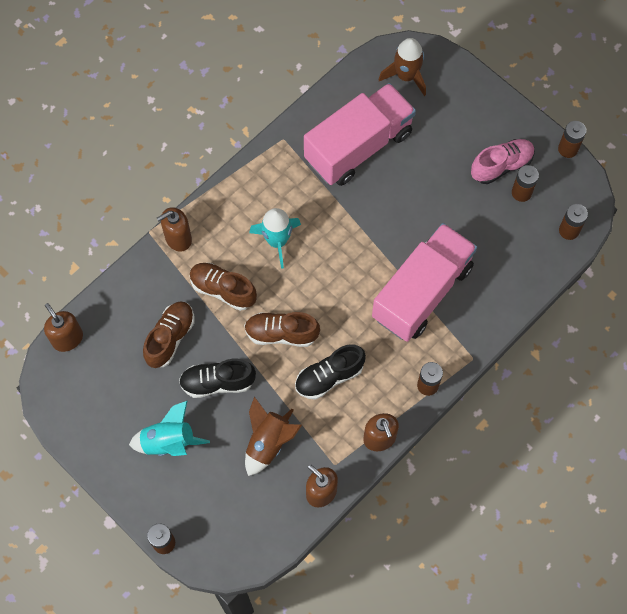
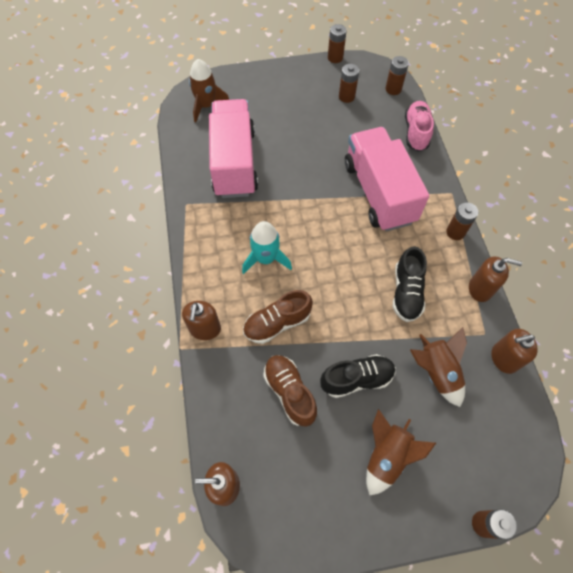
camera: 55 degrees left, 5 degrees down
(169, 442) = (386, 456): turquoise rocket -> brown rocket
(217, 382) = (357, 379): black shoe -> black shoe turned 135 degrees counterclockwise
(281, 333) = (346, 304): brown shoe -> none
(501, 166) = (318, 95): pink shoe -> pink shoe (416, 132)

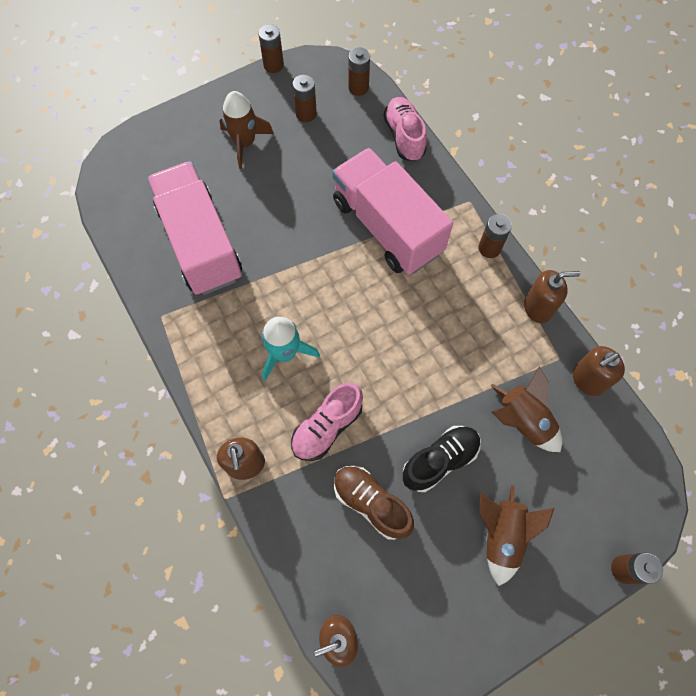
camera: 20 degrees left, 5 degrees up
(207, 105) = (136, 177): brown rocket -> brown rocket (245, 143)
(277, 323) = (327, 427): brown shoe -> pink shoe
(406, 292) = (459, 339): black shoe -> none

